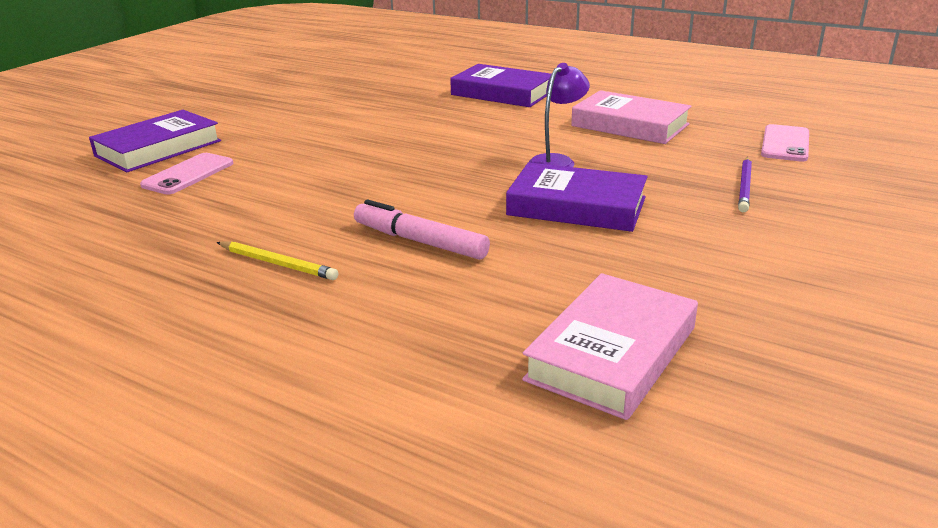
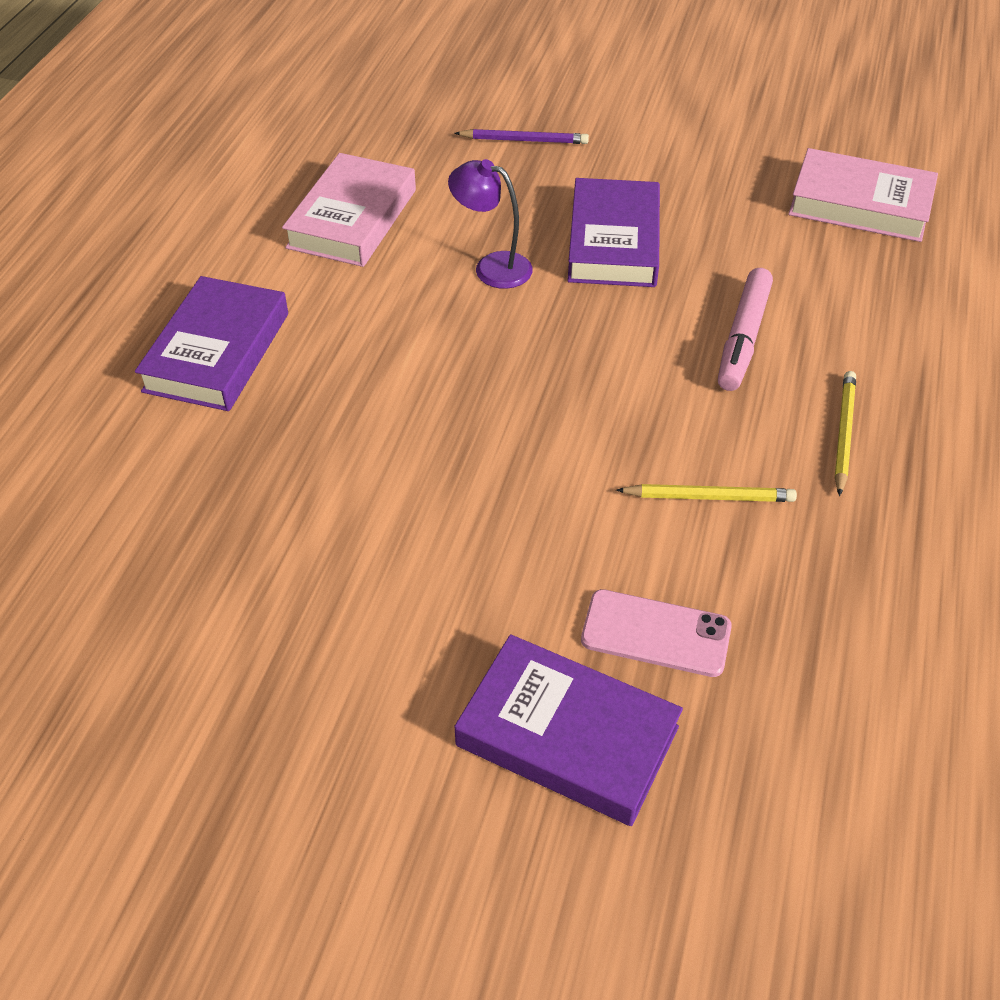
camera: 105 degrees left, 20 degrees up
(269, 203) = (709, 497): none -> yellow pencil
(785, 144) = (395, 112): pink phone -> none

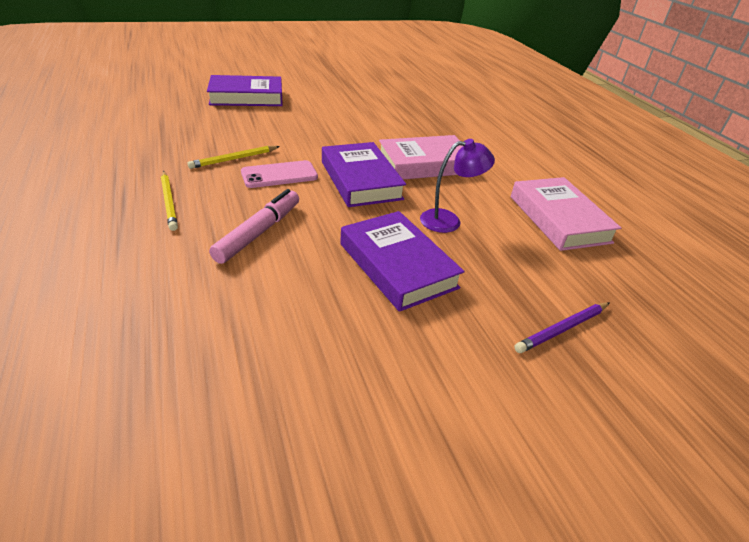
camera: 140 degrees right, 10 degrees down
(217, 352) = (505, 147): purple book -> purple book (361, 180)
(656, 634) = (231, 120): pink phone -> pink phone (279, 175)
(743, 338) = (259, 232): pink marker -> pink marker turned 45 degrees clockwise
(860, 204) = (208, 401): pink book -> pink book (424, 164)

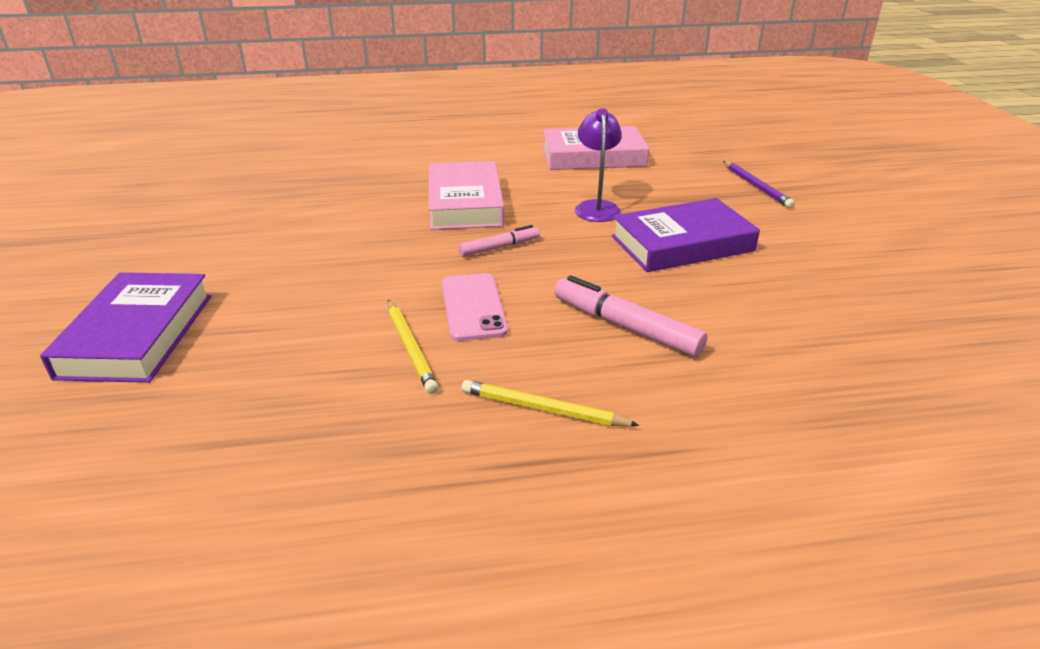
camera: 75 degrees left, 5 degrees down
(169, 202) = (543, 409): yellow pencil -> yellow pencil turned 150 degrees counterclockwise
(361, 180) = (499, 247): purple book -> pink marker

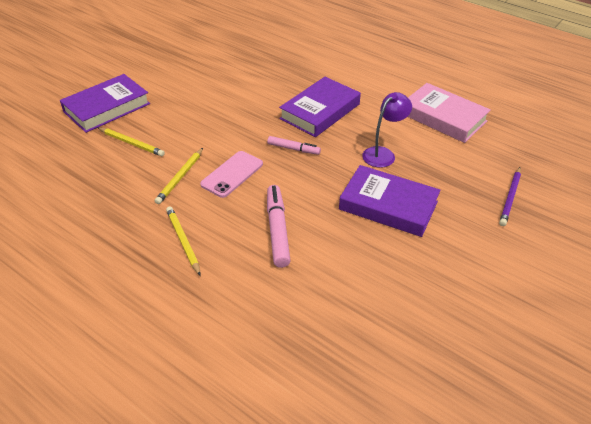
camera: 45 degrees right, 10 degrees up
(262, 352) = (131, 143): none -> yellow pencil
(465, 203) = (320, 111): pink book -> purple book

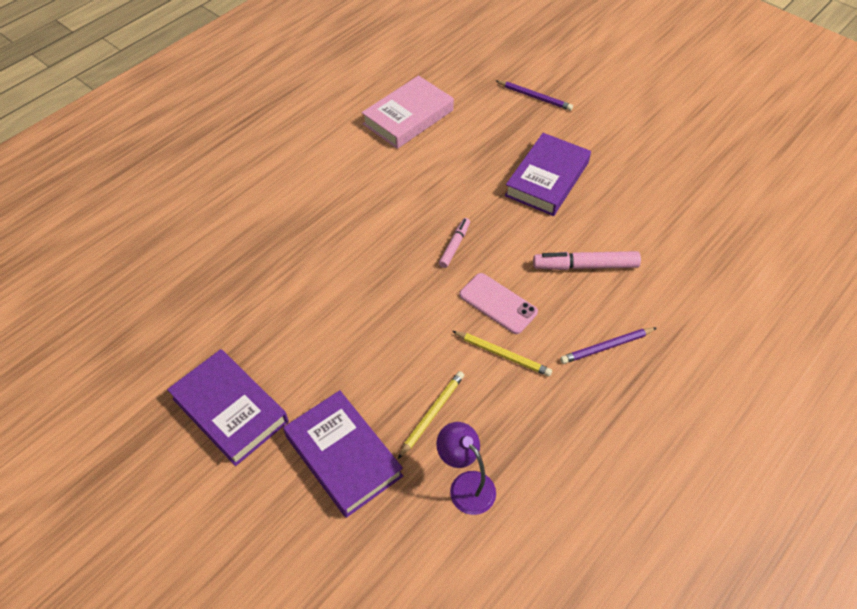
camera: 85 degrees left, 10 degrees up
(183, 241) = (606, 347): yellow pencil -> purple pencil
(320, 111) = (384, 216): purple book -> purple book (230, 410)
(383, 154) = (467, 172): purple lamp -> purple lamp (465, 485)

